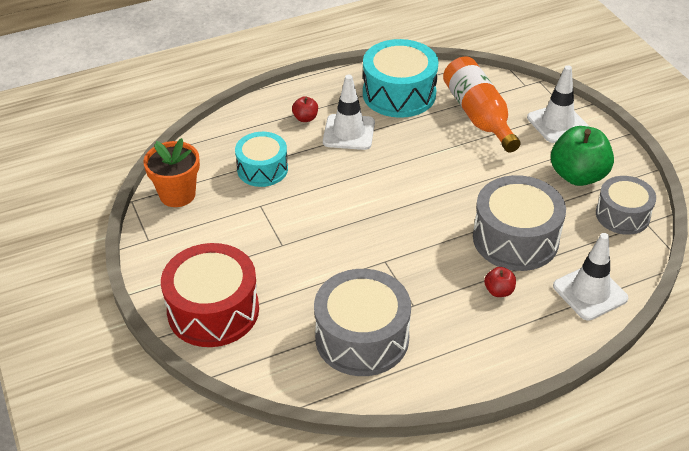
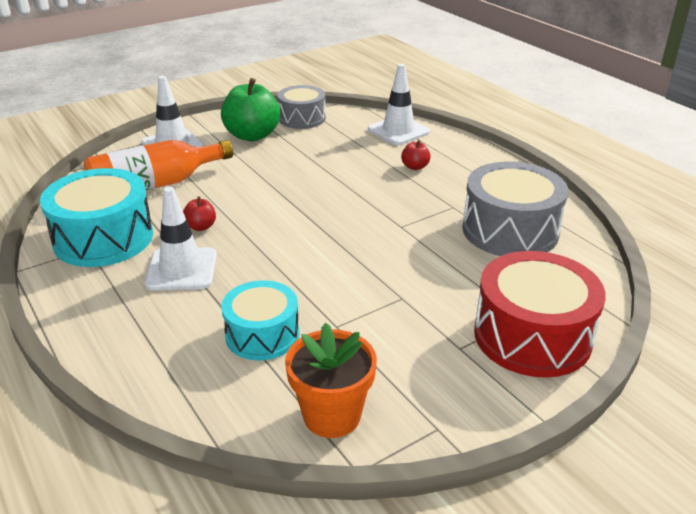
camera: 100 degrees left, 10 degrees down
(305, 118) = (147, 310): red apple -> red apple (201, 227)
(515, 239) = (345, 161): grey drum -> none

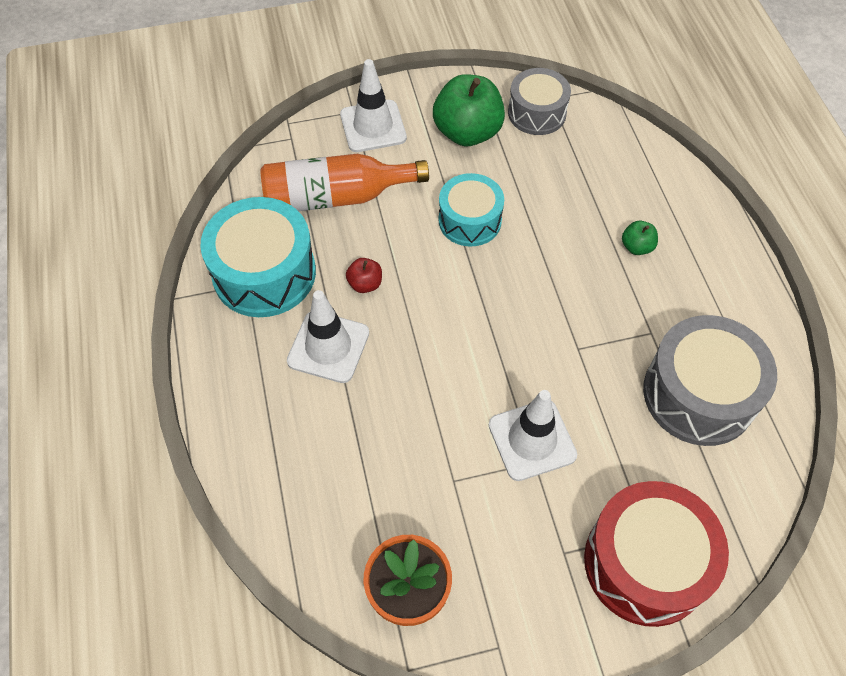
camera: 20 degrees right, 25 degrees up
(262, 335) = (379, 468): turquoise drum -> turquoise drum (470, 220)
(398, 131) = (645, 170): white traffic cone -> white traffic cone (532, 440)
(415, 167) = (637, 247): red apple -> green apple

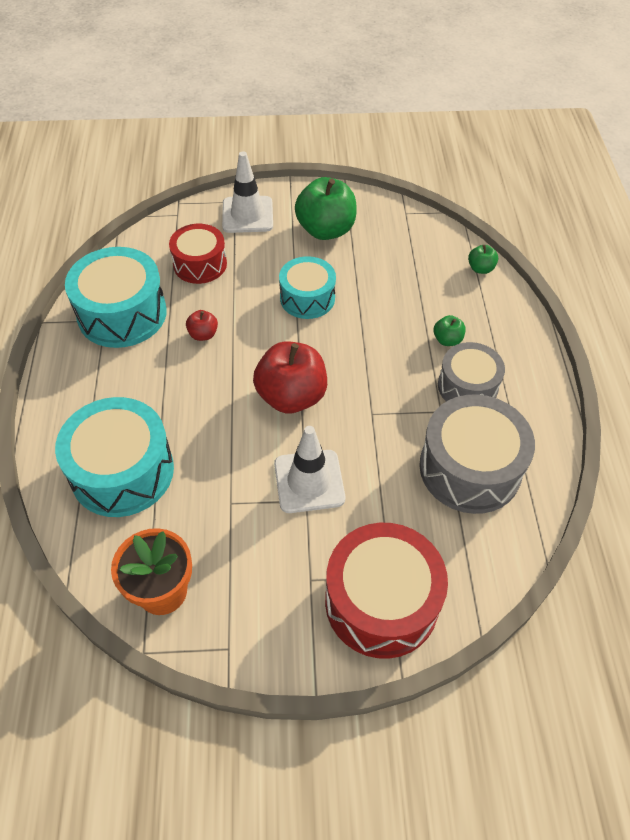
camera: 10 degrees right, 5 degrees down
(322, 465) = (122, 471): none -> turquoise drum
(328, 347) = (157, 379): white traffic cone -> none
(336, 197) = (200, 264): orange bottle -> red drum
(485, 343) = (291, 396): none -> red apple
(537, 113) = (390, 223): grey drum -> grey drum (467, 386)
(651, 154) = (480, 268): none -> green apple

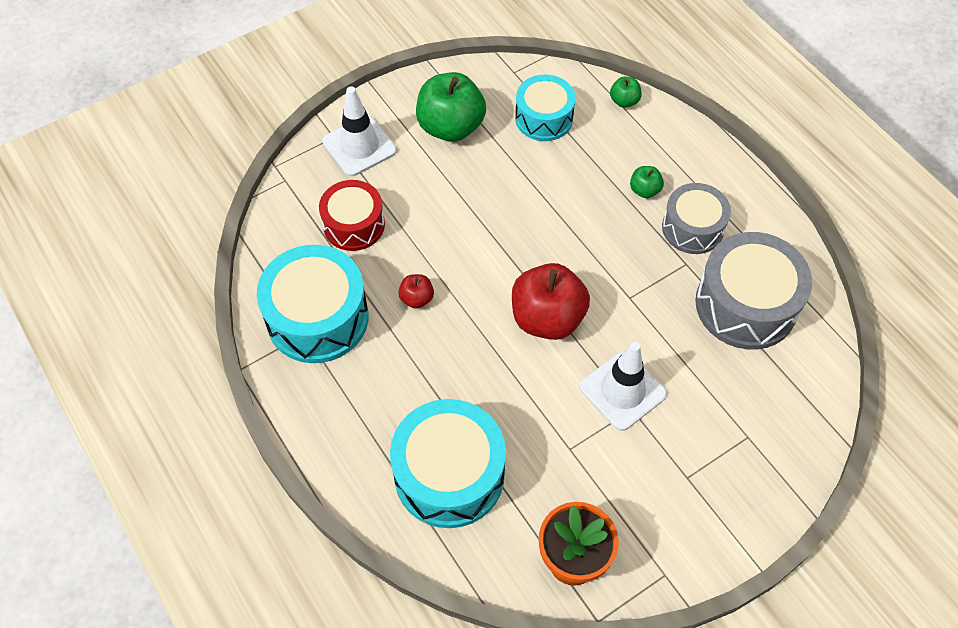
camera: 30 degrees left, 5 degrees up
(307, 298) = (487, 210): turquoise drum -> turquoise drum (544, 118)
(381, 602) = (756, 462): red drum -> none

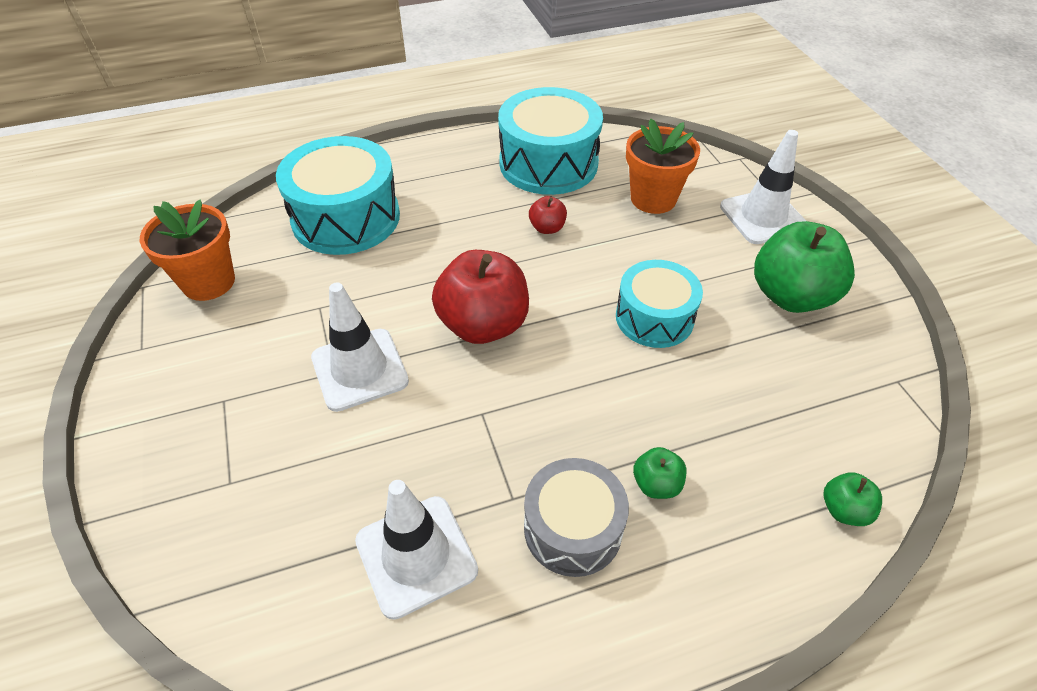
camera: 105 degrees right, 10 degrees down
(354, 225) = (653, 199): red drum -> orange flower pot
(544, 118) = (806, 394): turquoise drum -> turquoise drum (654, 317)
(746, 305) = (416, 555): grey drum -> white traffic cone

